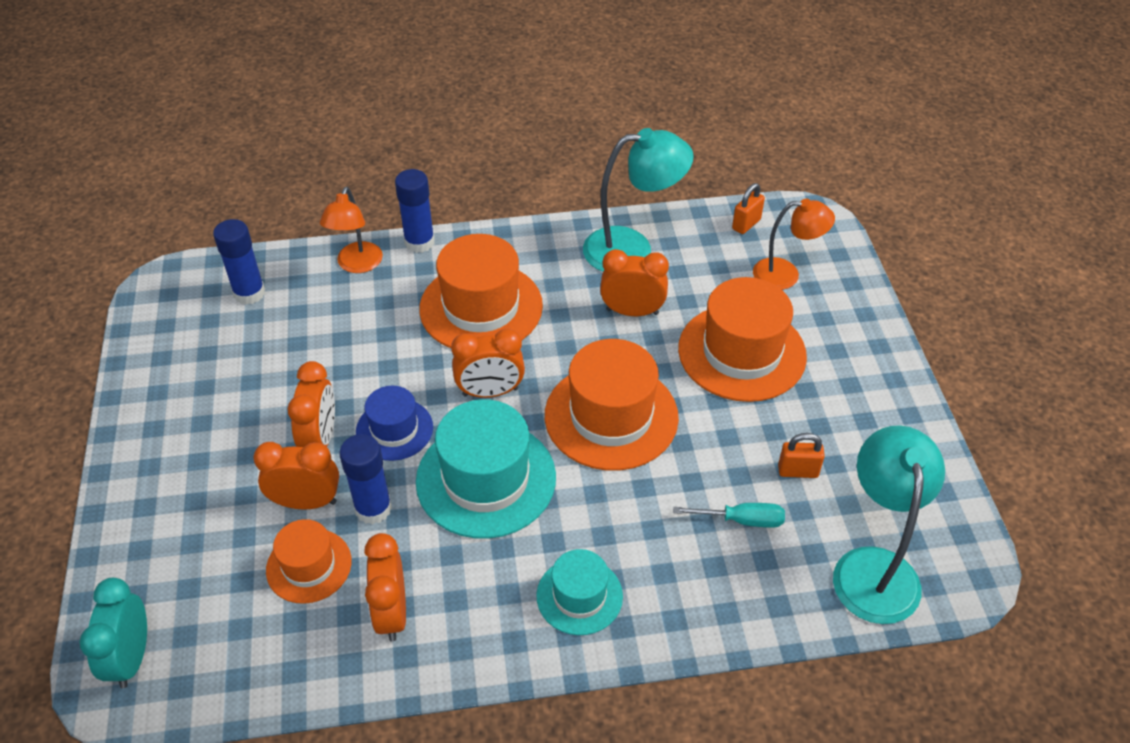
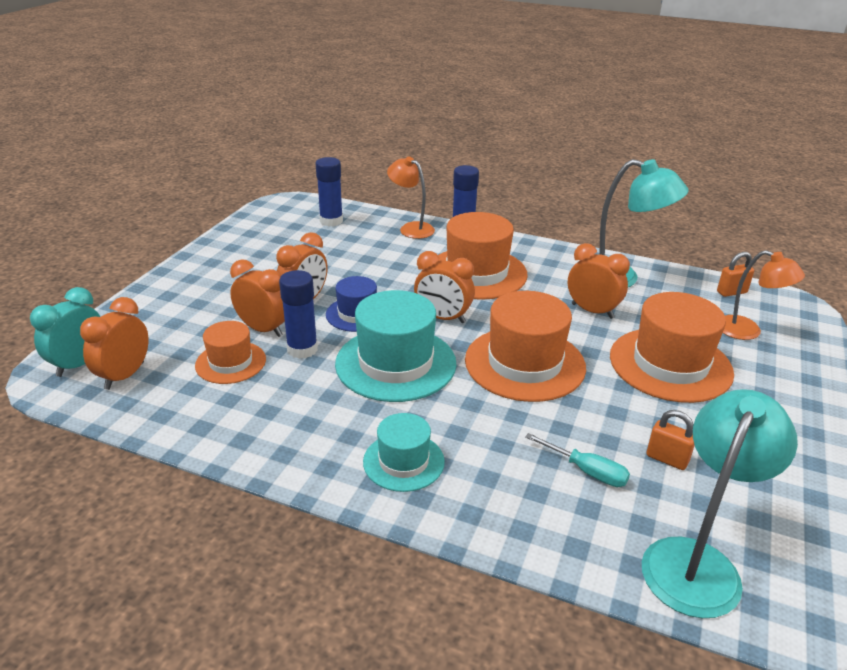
camera: 30 degrees right, 15 degrees down
(357, 265) = (411, 228): orange lamp -> orange lamp turned 90 degrees clockwise
(392, 613) = (257, 411): orange clock -> orange clock (124, 376)

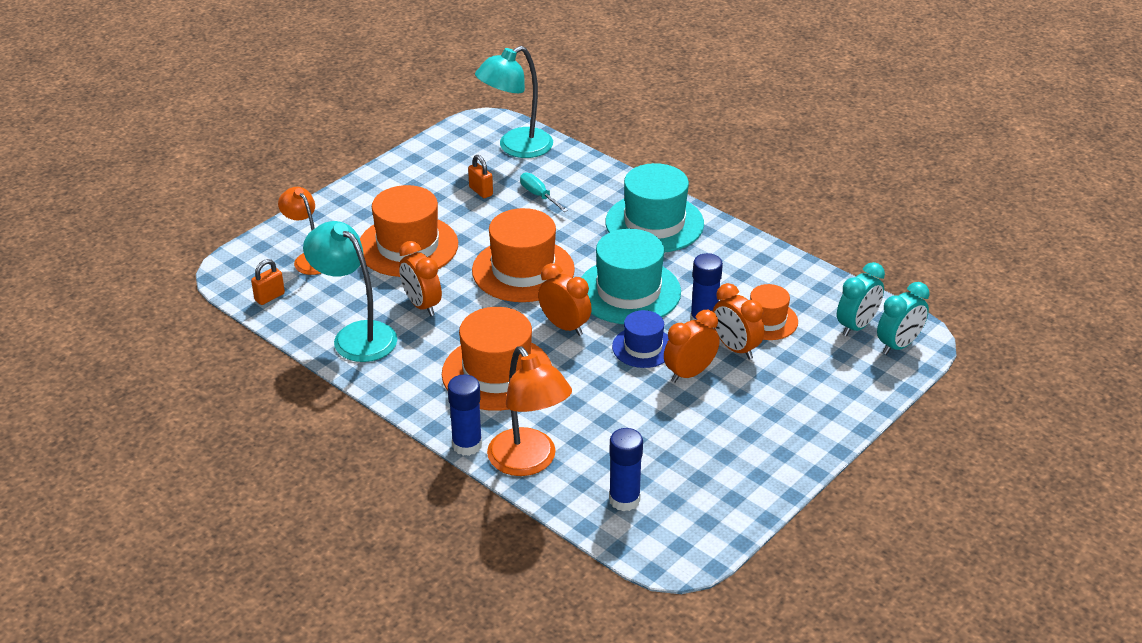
camera: 160 degrees left, 5 degrees up
(124, 376) = (856, 326): orange clock -> turquoise clock
(403, 462) = (654, 223): turquoise hat -> turquoise hat, size x1.75
(411, 228) = (529, 462): orange lamp -> orange lamp, size x1.53
(731, 292) = (269, 297): orange padlock -> orange padlock turned 45 degrees counterclockwise

